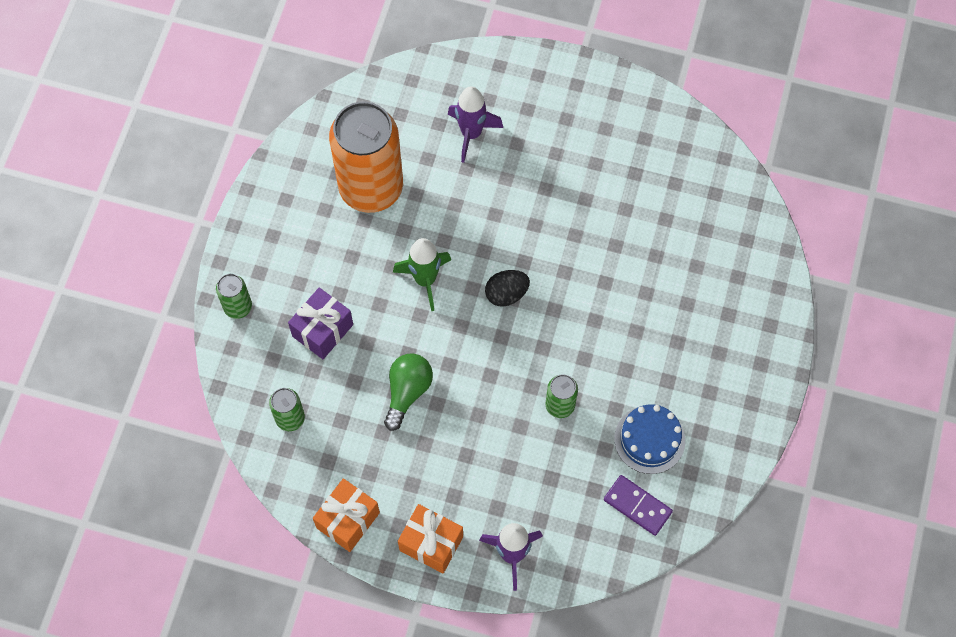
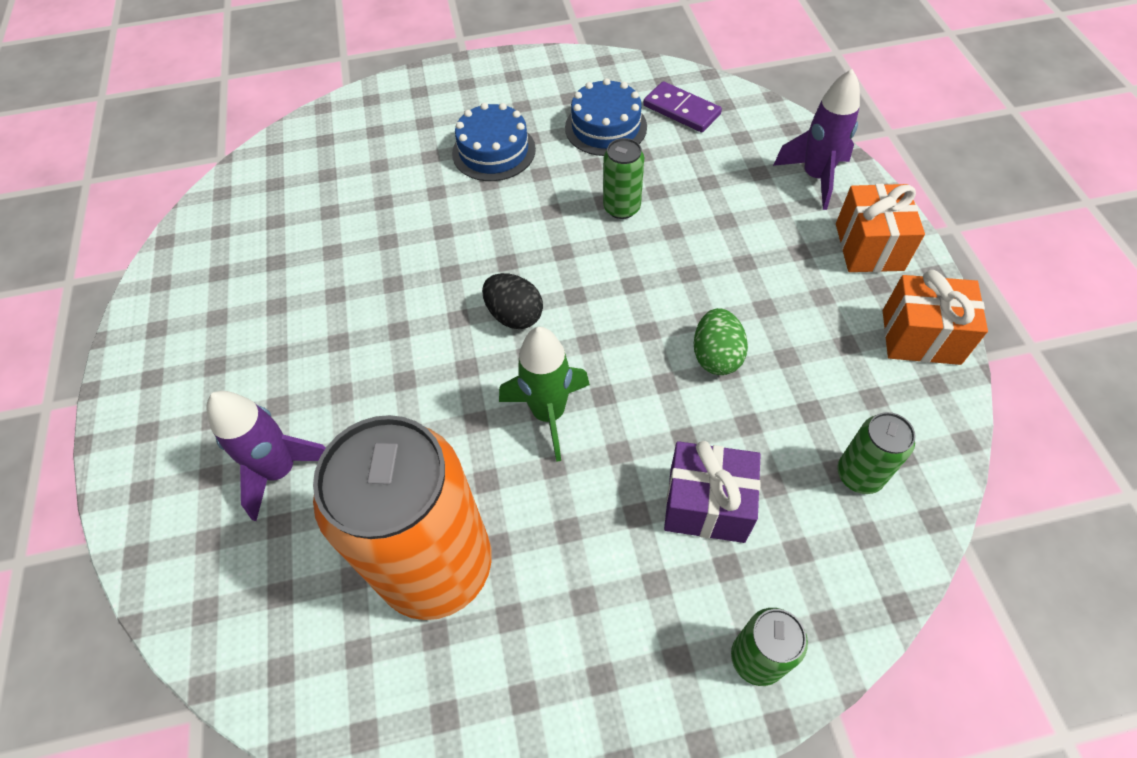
camera: 115 degrees left, 10 degrees down
(407, 392) = (716, 356): green light bulb -> green egg
(637, 506) = (681, 110): purple domino -> purple domino turned 60 degrees counterclockwise
(667, 348) = (494, 151): none -> blue cake

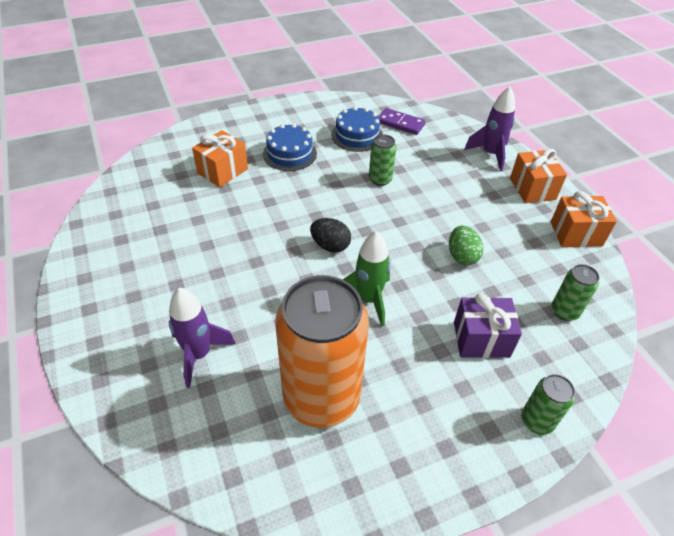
camera: 15 degrees left, 10 degrees down
(387, 173) = (222, 171): none -> orange gift

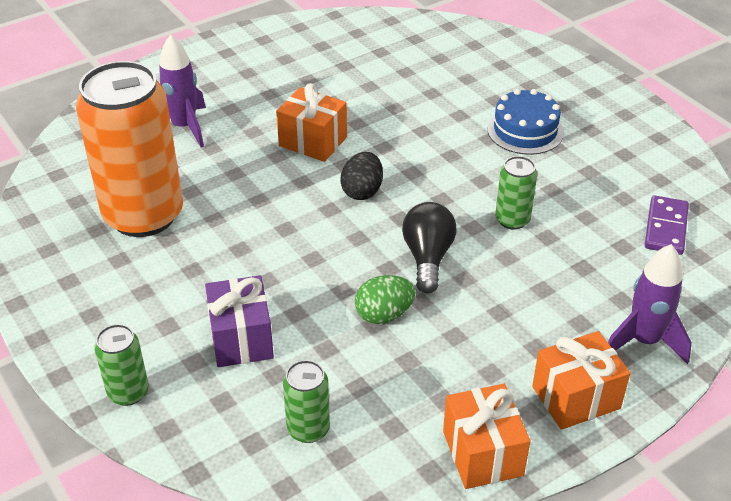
camera: 80 degrees right, 5 degrees down
(222, 171) = (461, 85): orange gift -> orange gift (313, 141)
(357, 135) = (604, 185): blue cake -> none
(368, 300) = (282, 234): green rocket -> none
(409, 225) = (427, 258): none -> black light bulb

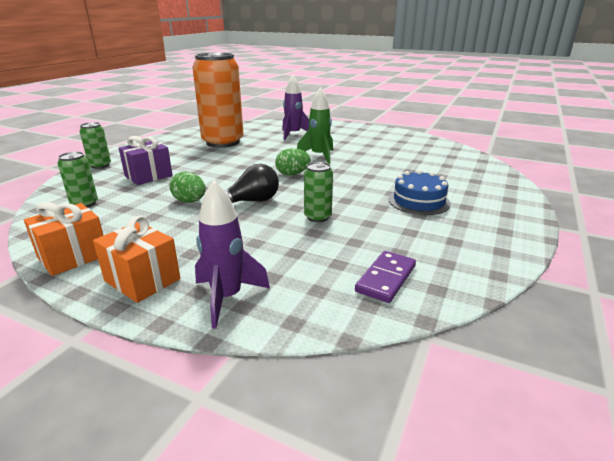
camera: 60 degrees right, 15 degrees down
(313, 141) = (319, 156): orange gift -> green rocket
(362, 191) = (292, 174): black egg -> green egg
(665, 228) = (386, 278): purple domino -> purple domino turned 45 degrees counterclockwise

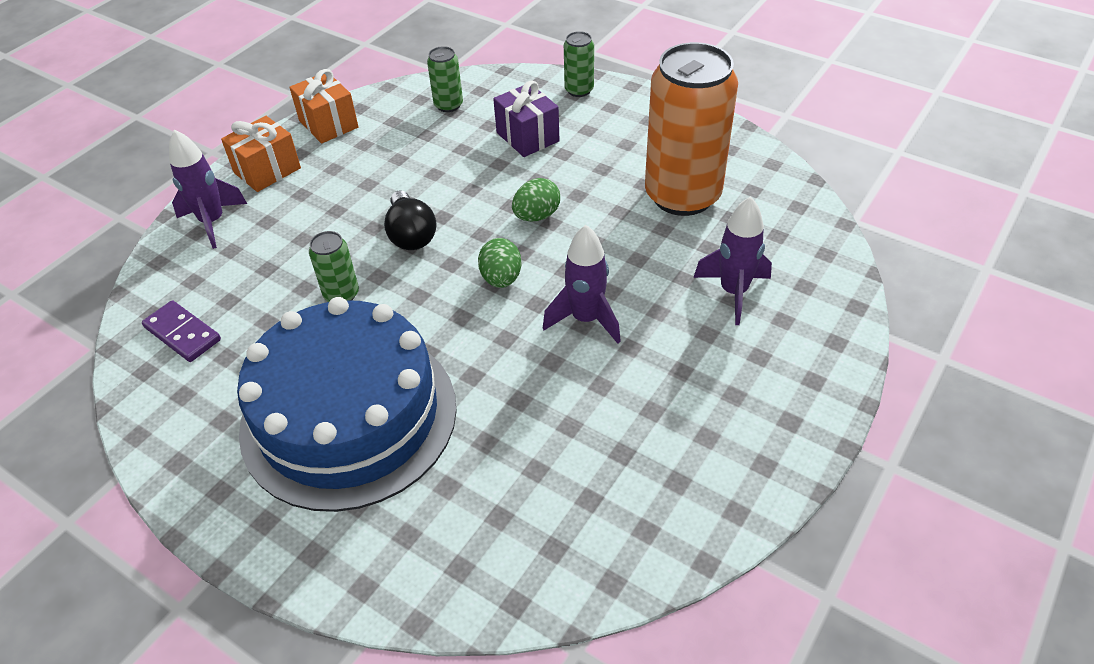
camera: 100 degrees right, 20 degrees up
(190, 201) = (429, 181): green egg -> green egg (536, 216)
(319, 156) = (586, 319): green rocket -> purple rocket
(419, 201) = (349, 416): blue cake -> blue cake, size x2.22

